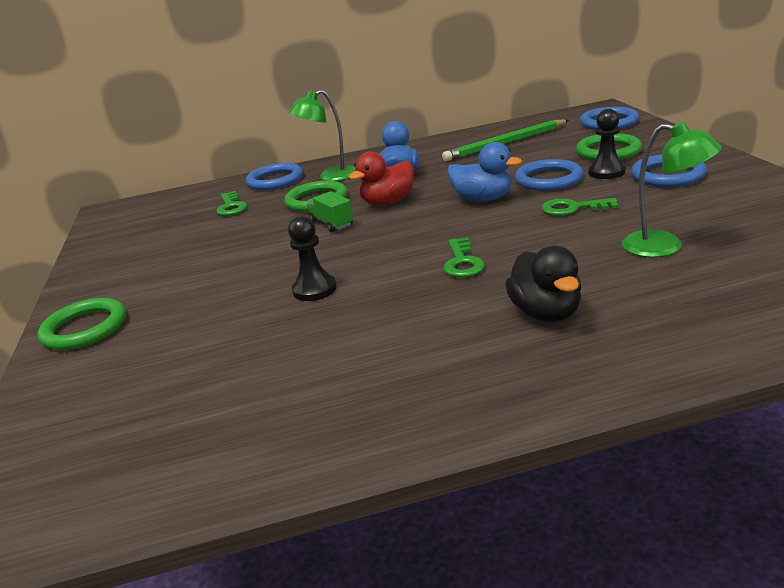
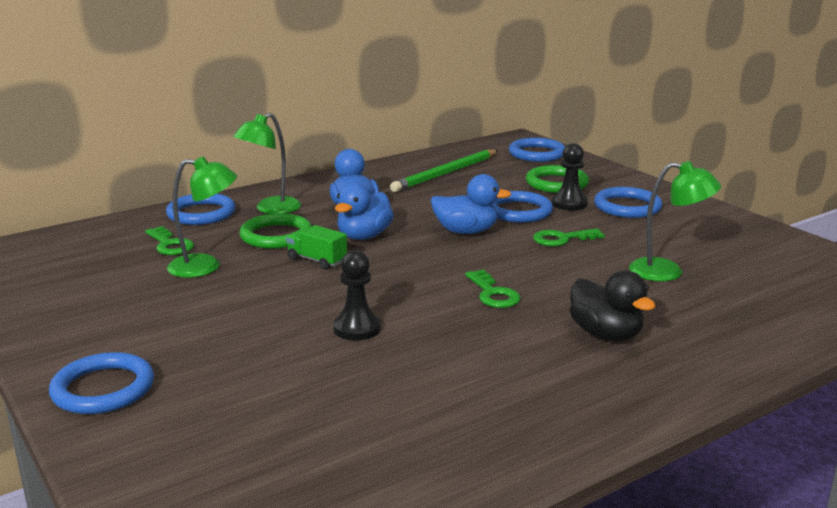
camera: 25 degrees left, 5 degrees down
(85, 328) = (103, 389): green ring -> blue ring
(241, 226) = (205, 266): none -> green lamp
(388, 202) = (364, 236): red duck -> blue duck

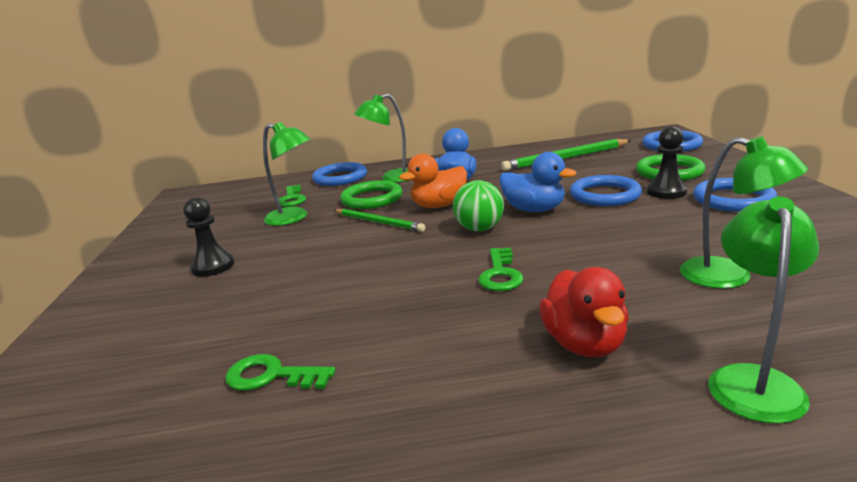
camera: 30 degrees right, 0 degrees up
(103, 389) = (104, 309): blue ring -> none
(317, 260) = (379, 222): green truck -> green pencil
(357, 328) = (340, 289): black pawn -> black pawn (213, 266)
(364, 236) = (439, 205): blue duck -> orange duck
(432, 256) = (479, 229): none -> green ball
(562, 239) = (627, 226): green key -> green key (271, 376)
(606, 334) = (584, 344): black duck -> red duck
(725, 337) = (753, 380): none -> green lamp

